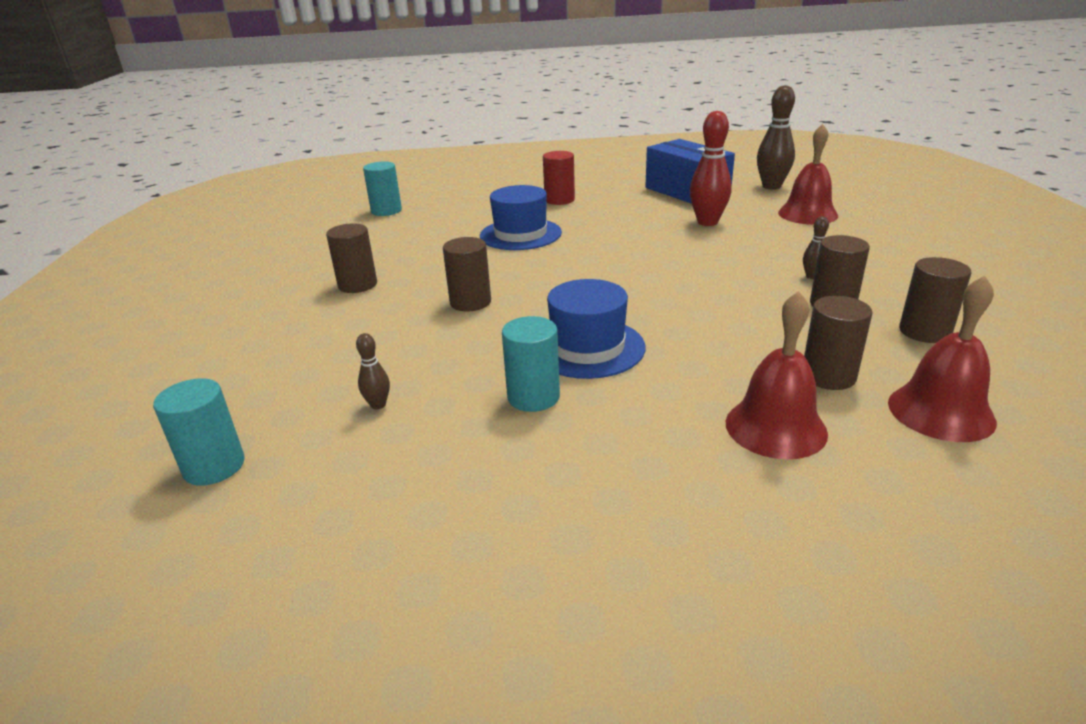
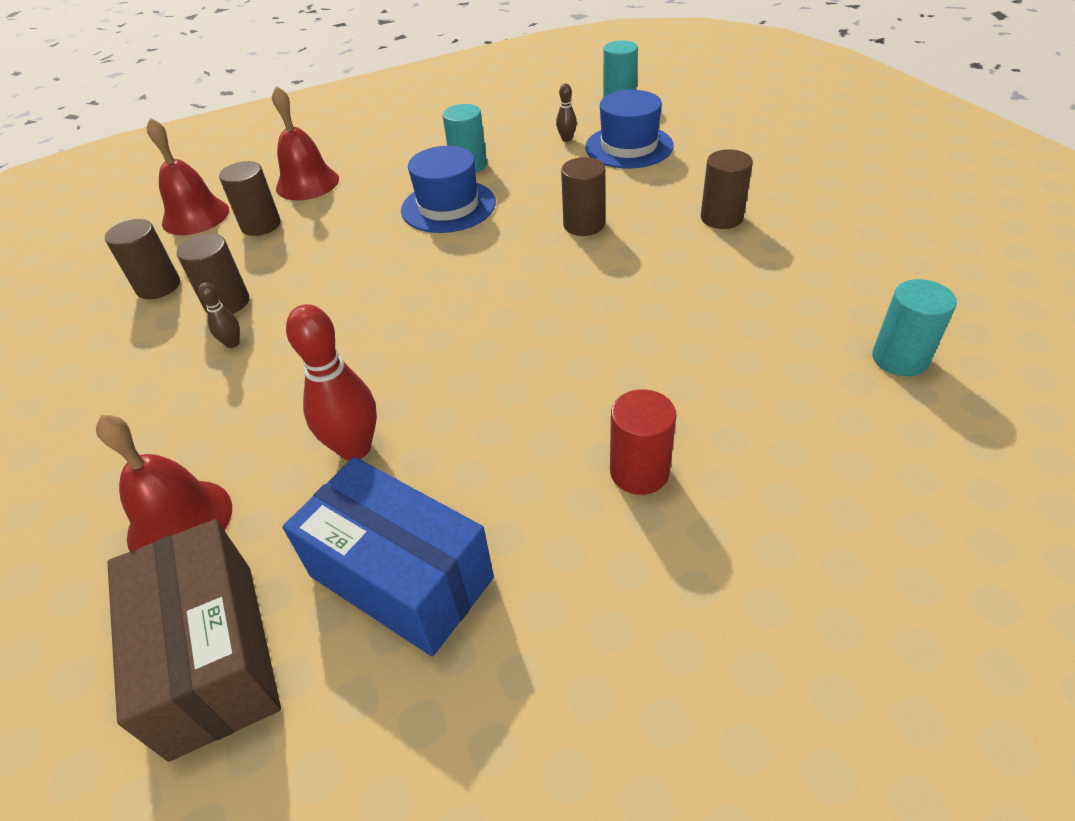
camera: 160 degrees right, 15 degrees up
(520, 234) = (624, 346): blue hat -> blue hat (629, 146)
(771, 186) = (213, 656): brown bowling pin -> brown box

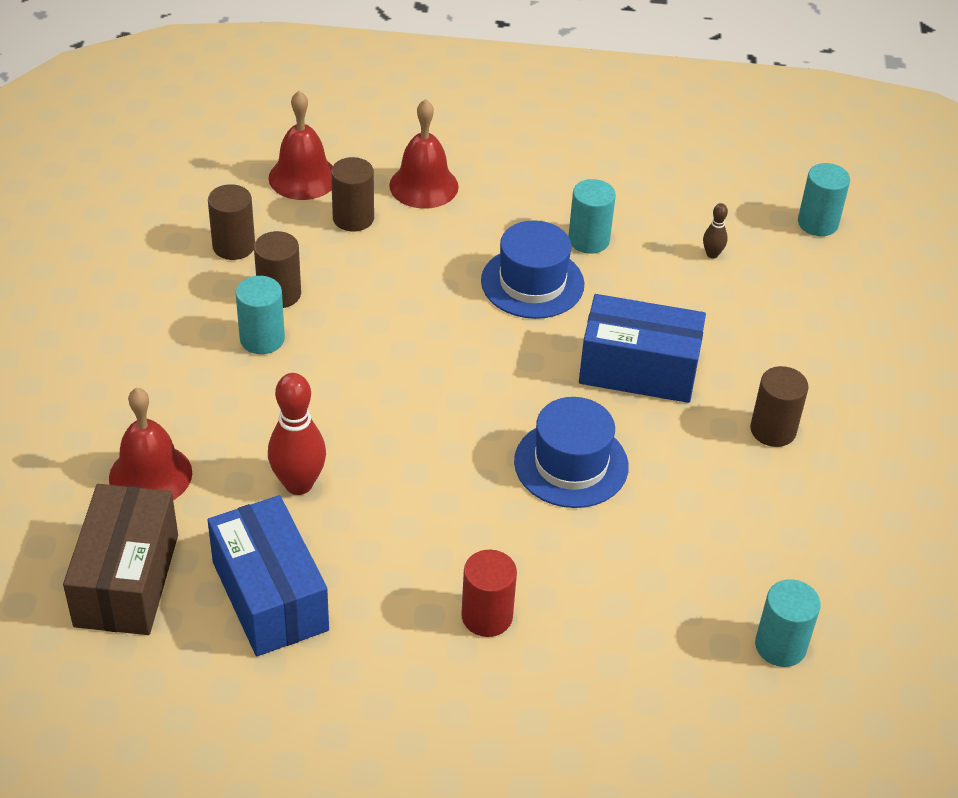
camera: 25 degrees right, 0 degrees up
(232, 343) = (262, 339): brown bowling pin -> turquoise cylinder
(584, 225) = (638, 370): brown cylinder -> blue box
(629, 146) = (766, 297): blue hat -> blue hat (571, 464)

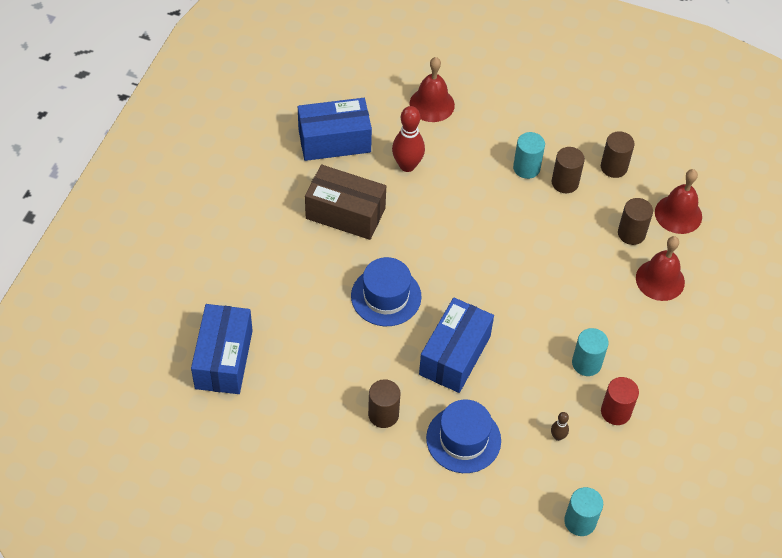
camera: 105 degrees right, 10 degrees up
(126, 580) = (363, 86): brown box -> brown box (345, 213)
(487, 616) = (290, 229): red cylinder -> red cylinder (615, 412)
(532, 283) = (549, 318): blue hat -> blue hat (463, 439)
(780, 646) = (224, 359): turquoise cylinder -> blue box

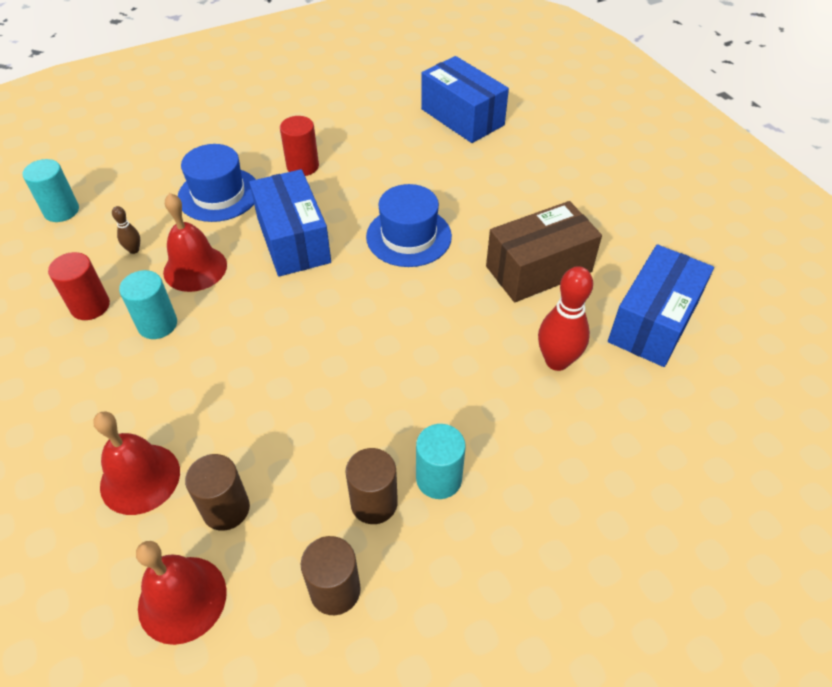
camera: 135 degrees right, 5 degrees down
(383, 414) = (302, 166): brown cylinder -> red cylinder
(432, 104) = (639, 457): red bell -> red bell (195, 268)

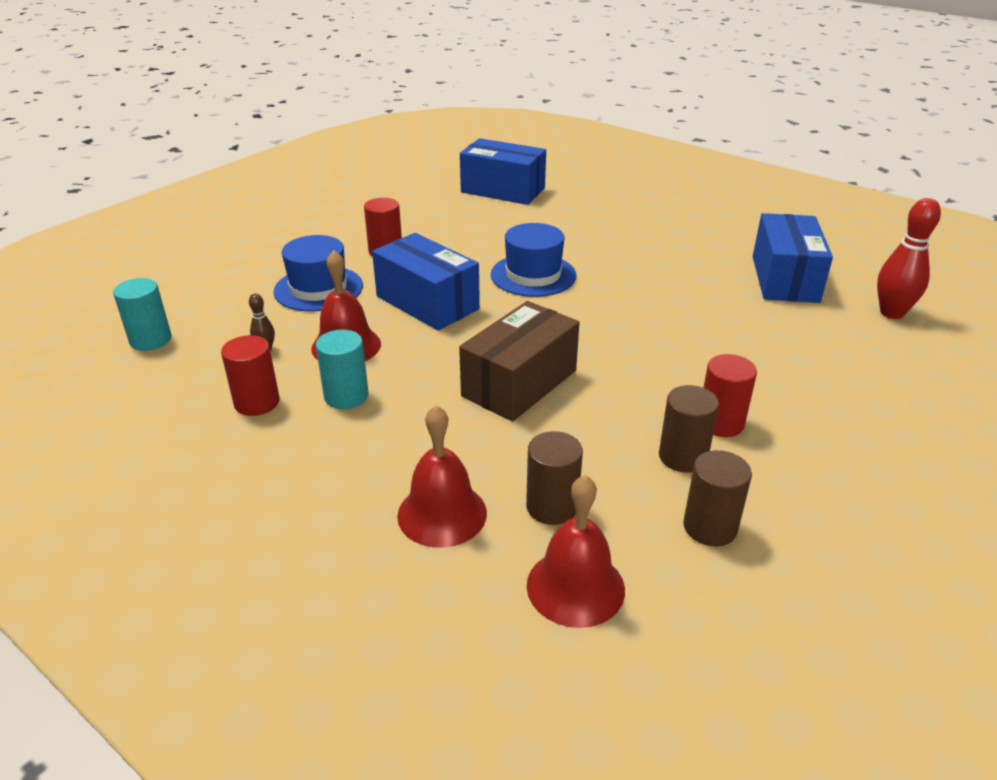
camera: 25 degrees left, 15 degrees down
(439, 479) = (720, 423): turquoise cylinder -> red cylinder
(538, 269) = (664, 269): brown box -> brown box (519, 383)
(557, 361) = (737, 321): red bowling pin -> red bowling pin (891, 313)

